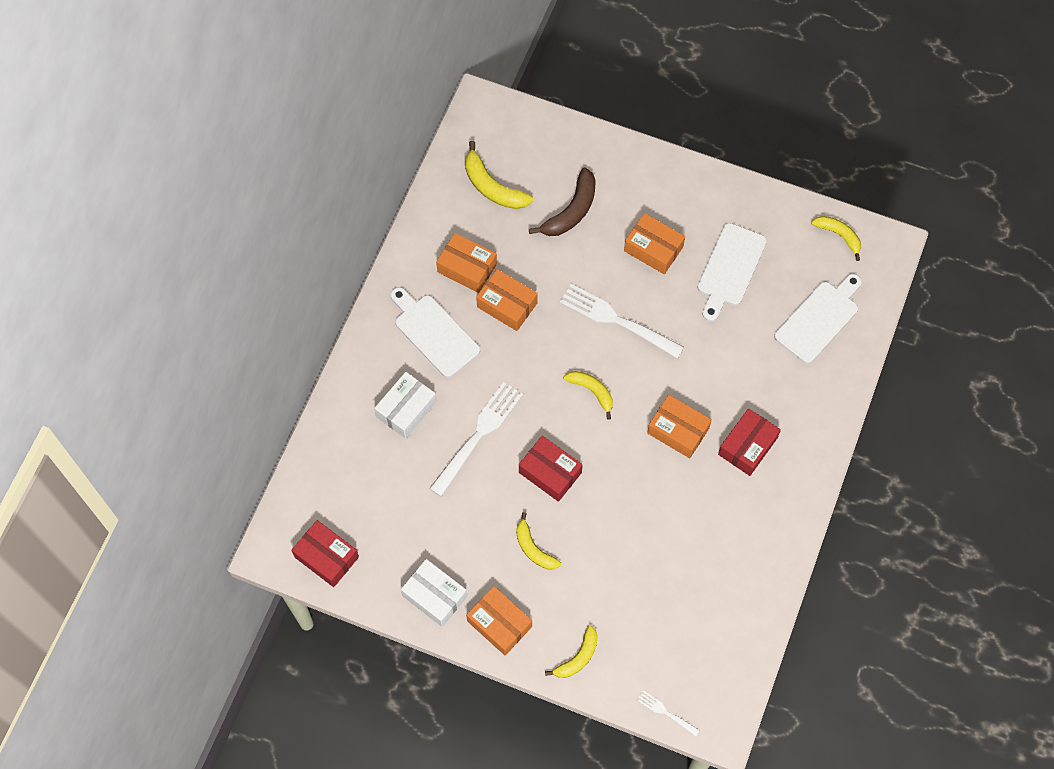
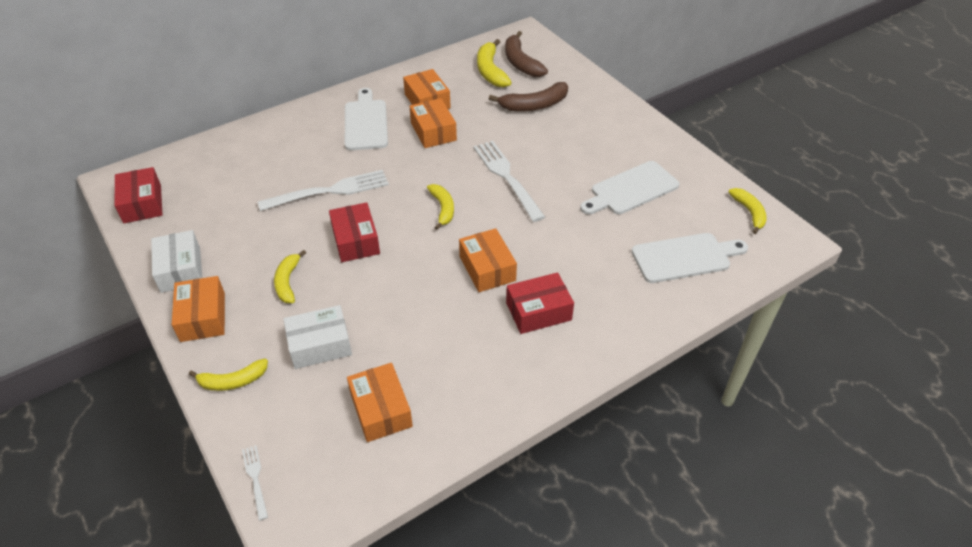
camera: 35 degrees right, 20 degrees down
(406, 409) = (298, 152): white box -> white box (320, 345)
(512, 156) = (521, 62): none -> brown banana
(653, 249) = (577, 151): orange box -> orange box (381, 410)

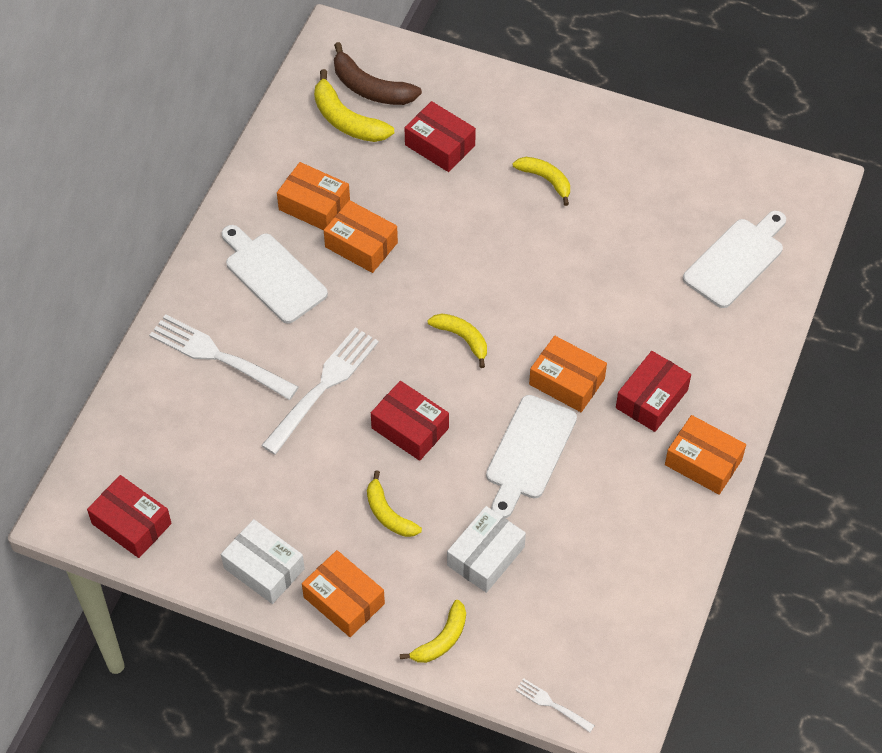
camera: 35 degrees left, 10 degrees up
(381, 410) = (598, 579): orange box -> orange box (703, 462)
(507, 177) = (493, 261): white fork -> white fork (218, 356)
(534, 105) = (440, 145): brown banana -> red box
(631, 189) = (628, 206): white cutting board -> white cutting board (529, 452)
(749, 212) = (758, 171): yellow banana -> yellow banana (546, 180)

